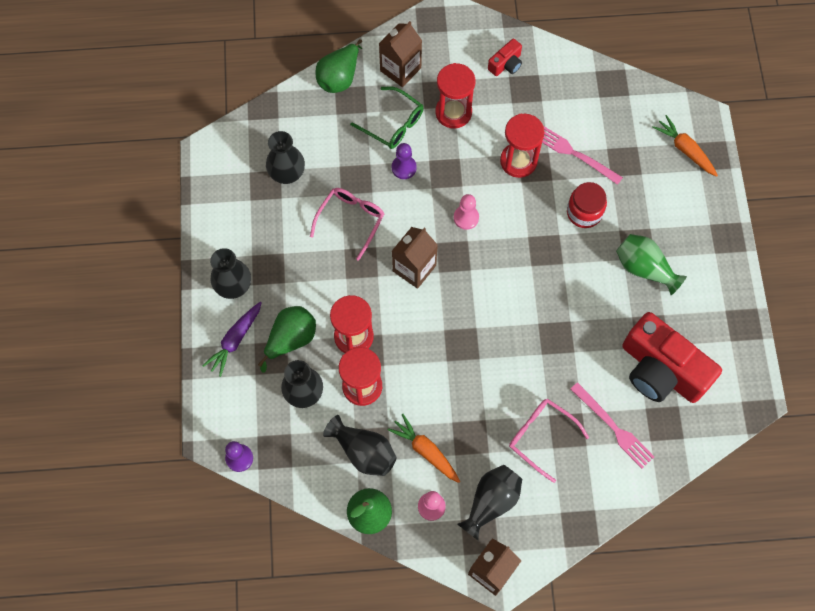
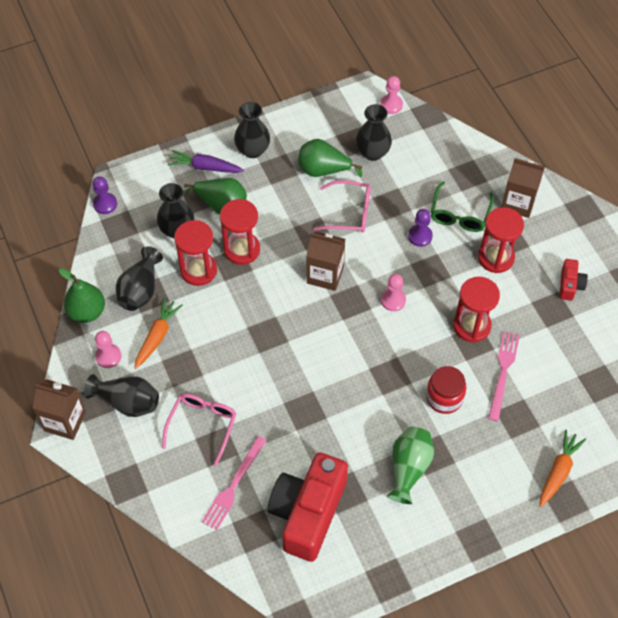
camera: 70 degrees right, 10 degrees down
(235, 135) = (391, 105): none -> pink pawn
(339, 77) = (485, 160): green pear -> green pear (323, 170)
(506, 64) = (570, 285): red camera -> red camera turned 105 degrees counterclockwise

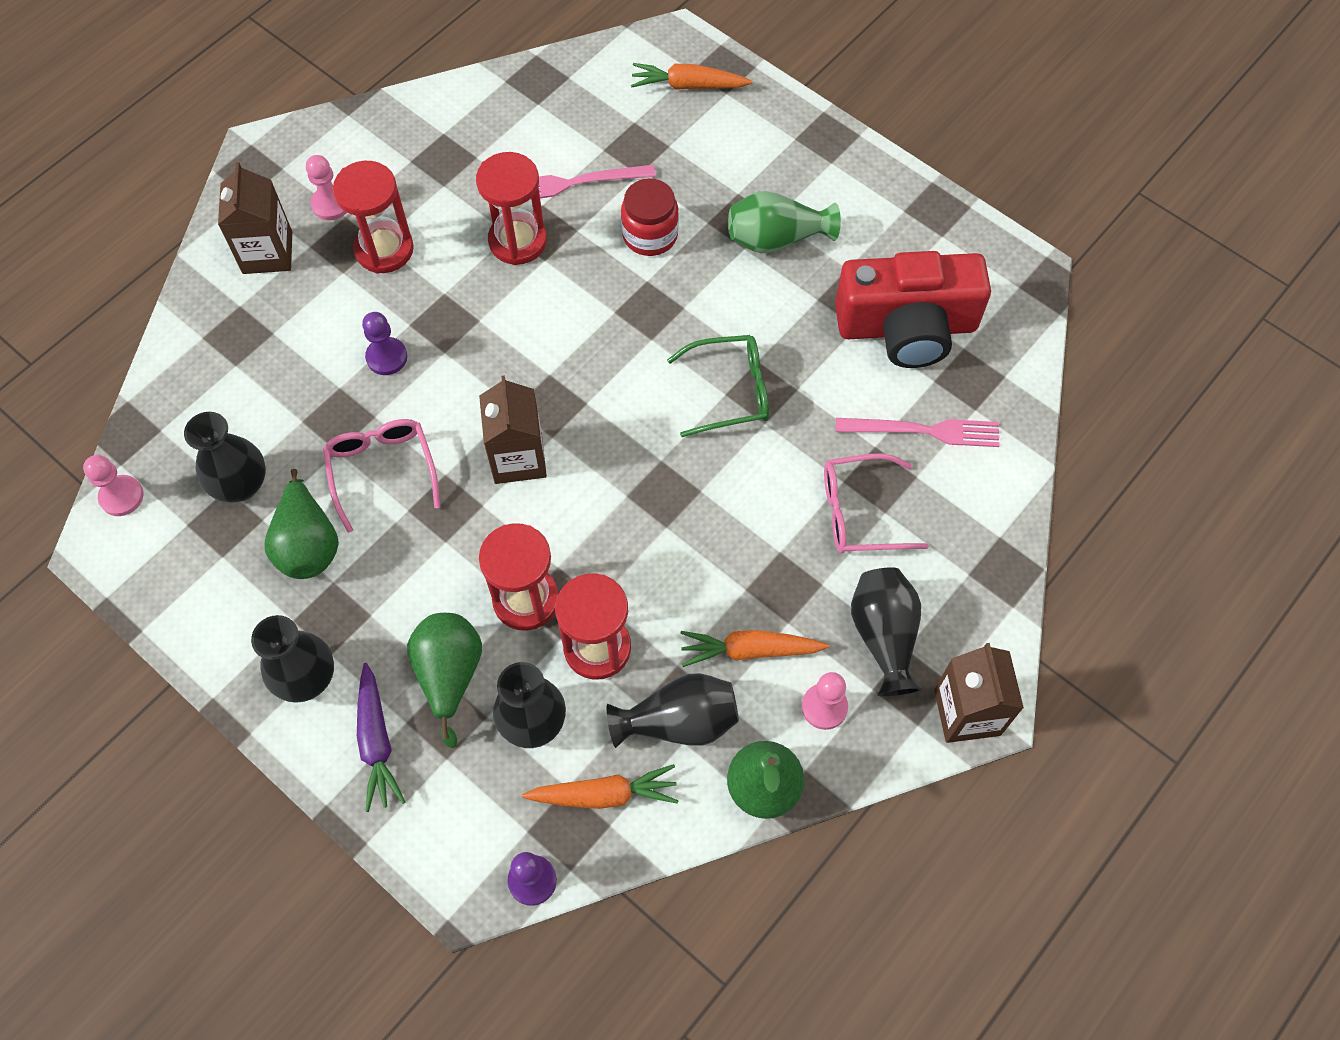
camera: 115 degrees left, 5 degrees up
(125, 245) = (603, 794): none -> orange carrot
(393, 300) = (521, 351): pink pawn -> pink pawn (331, 204)
(460, 214) = (321, 320): green glasses -> green glasses (729, 391)
(570, 285) = (393, 150): red camera -> none

